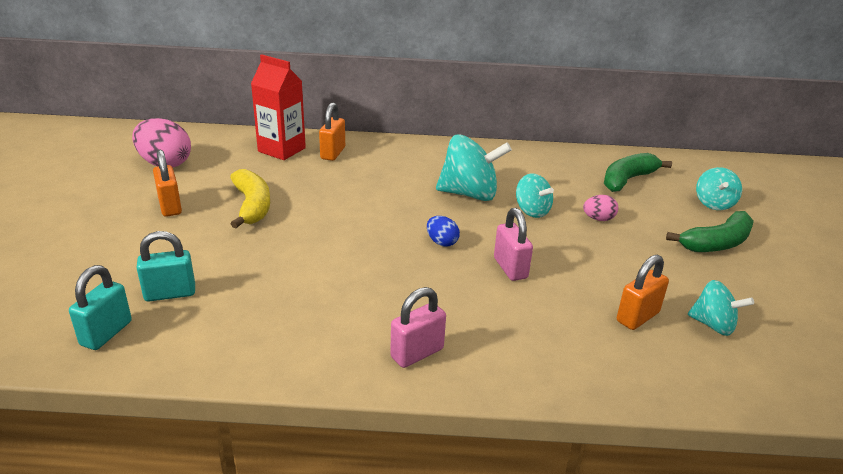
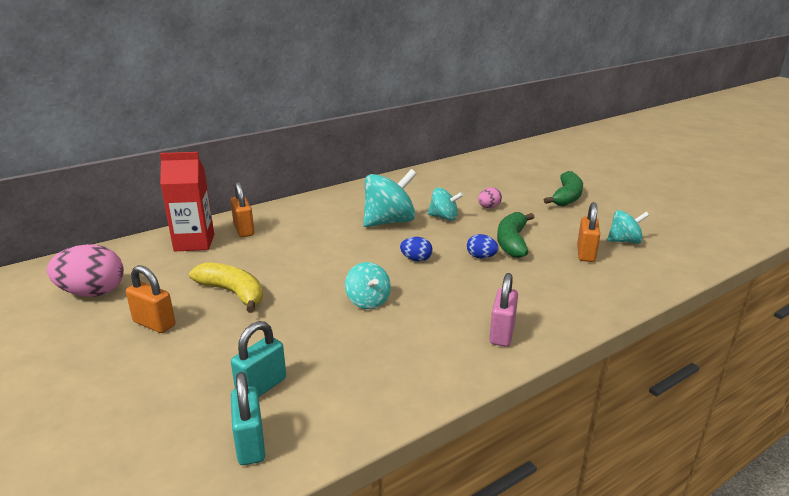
camera: 35 degrees left, 5 degrees down
(510, 268) = (481, 257): pink padlock -> blue egg
(627, 180) = (472, 178): green banana -> green banana (512, 242)
(714, 204) = (536, 176): turquoise spinning top -> turquoise spinning top (368, 301)

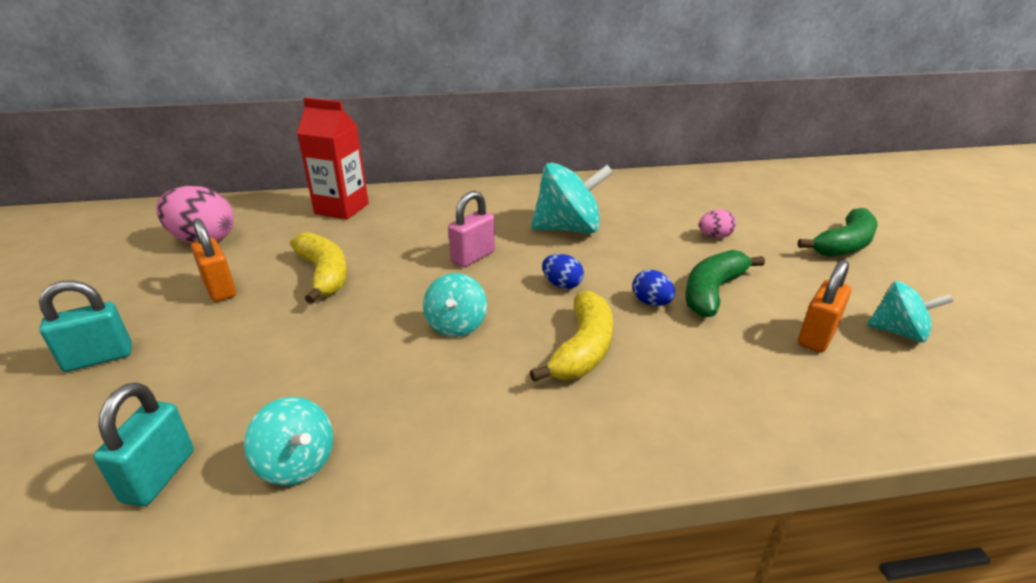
camera: 25 degrees right, 5 degrees up
(244, 230) = (401, 205): orange padlock -> none
(261, 387) = (242, 401): turquoise padlock -> turquoise padlock (99, 358)
(444, 217) = (642, 238): turquoise spinning top -> turquoise spinning top (297, 463)
(461, 294) = (582, 349): none -> yellow banana
(502, 334) = (592, 427): pink padlock -> pink padlock (473, 257)

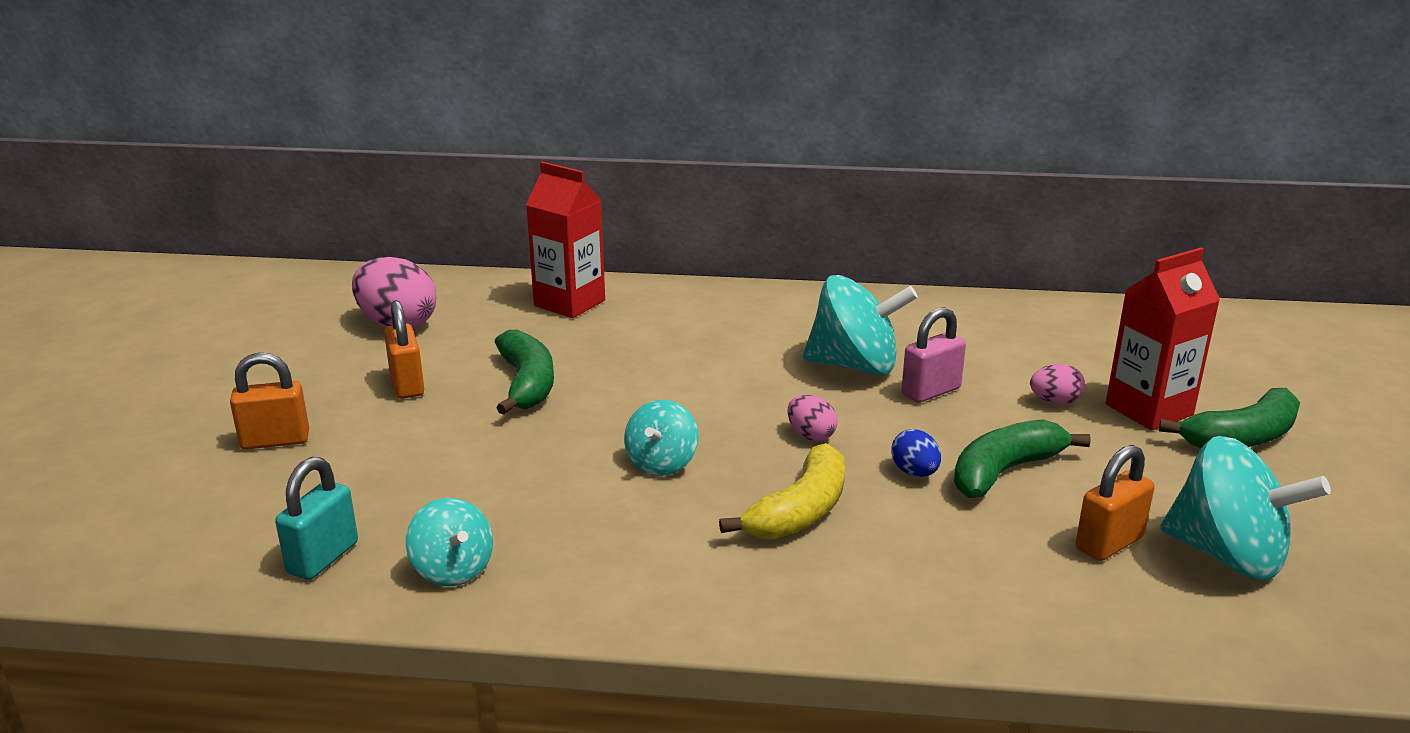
camera: 15 degrees right, 5 degrees down
(99, 358) = (275, 441): turquoise padlock -> orange padlock
(324, 274) = (527, 384): yellow banana -> green banana
(473, 257) = (713, 386): pink padlock -> pink padlock (931, 391)
(562, 285) = (811, 435): blue egg -> pink egg
(776, 234) = (1149, 410): none -> red carton
(898, 332) = (1227, 555): turquoise spinning top -> turquoise spinning top, size x1.69

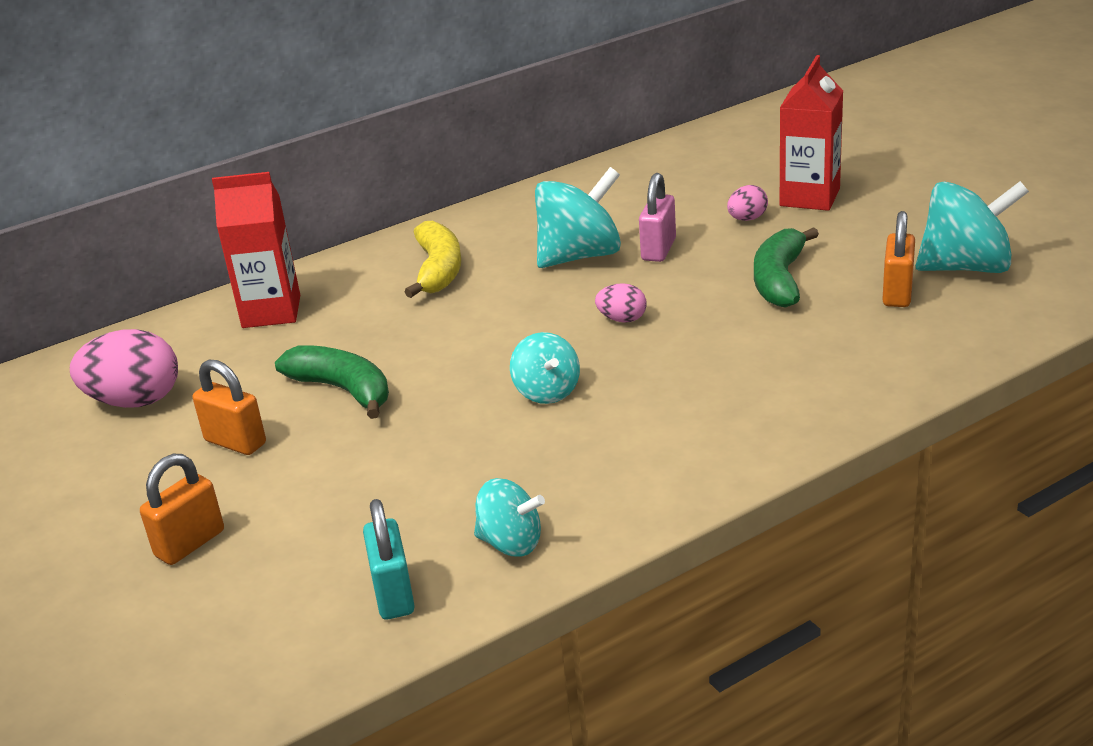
camera: 35 degrees left, 5 degrees up
(800, 511) = (690, 372): yellow banana -> yellow banana (438, 270)
(914, 472) = (726, 309): blue egg -> none
(1241, 437) = (883, 190): green banana -> none

